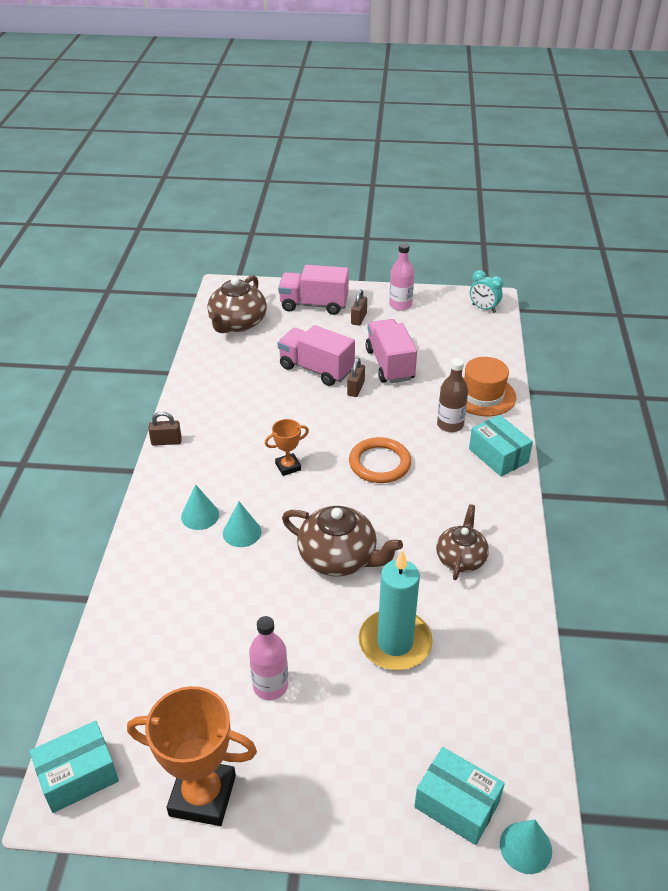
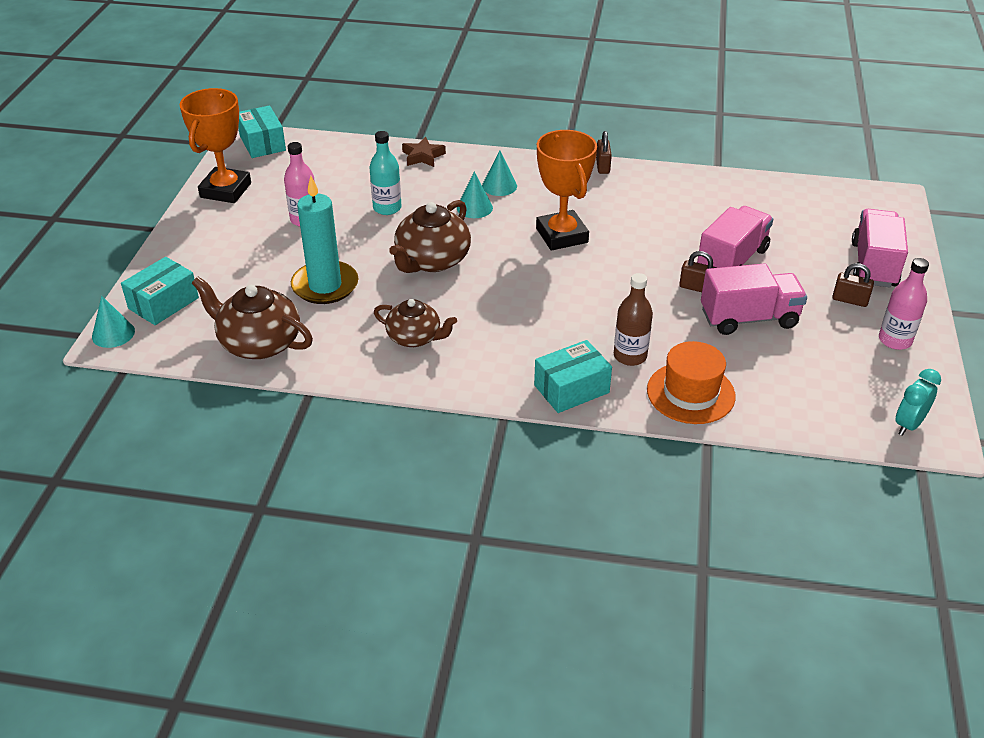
camera: 95 degrees right, 0 degrees up
(133, 587) = (423, 156): none -> brown star
(237, 323) = (816, 207): brown teapot -> brown teapot (259, 343)
(244, 607) = (387, 208): none -> turquoise bottle
(288, 467) = (562, 235): orange trophy -> orange trophy, size x1.93
(379, 463) = (563, 295): orange ring -> none

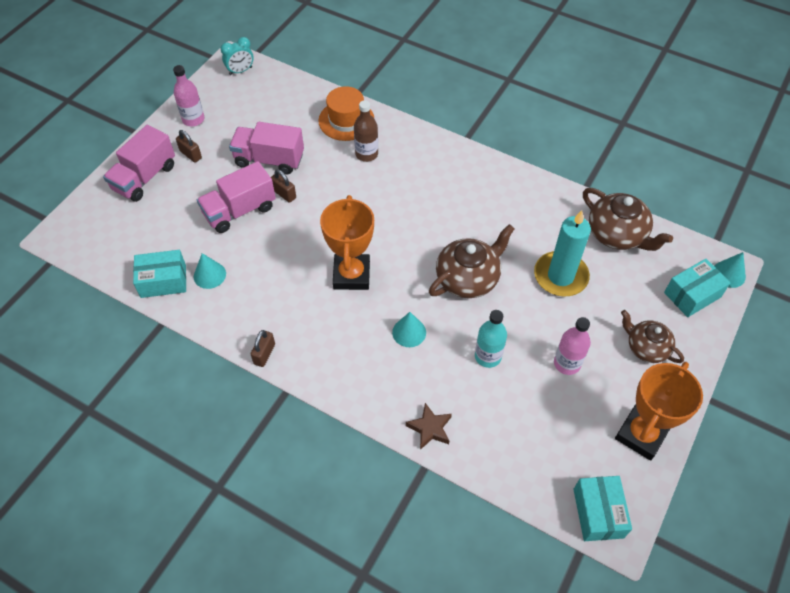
camera: 160 degrees left, 15 degrees up
(415, 338) = (504, 208): brown teapot -> brown teapot (646, 347)
(499, 186) = (374, 356): turquoise cone -> turquoise cone (209, 275)
(571, 389) = (416, 142): turquoise box -> turquoise box (163, 281)

